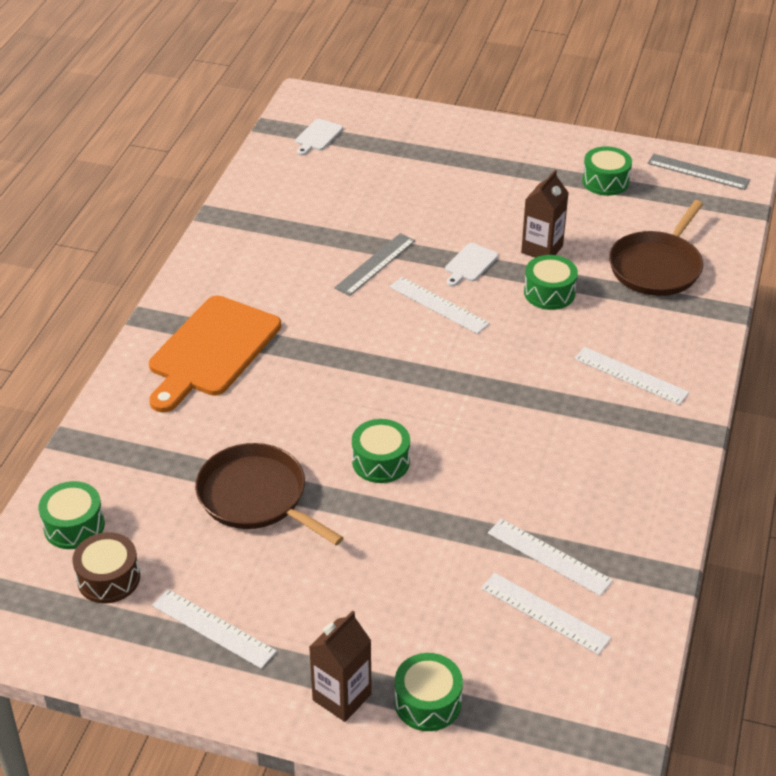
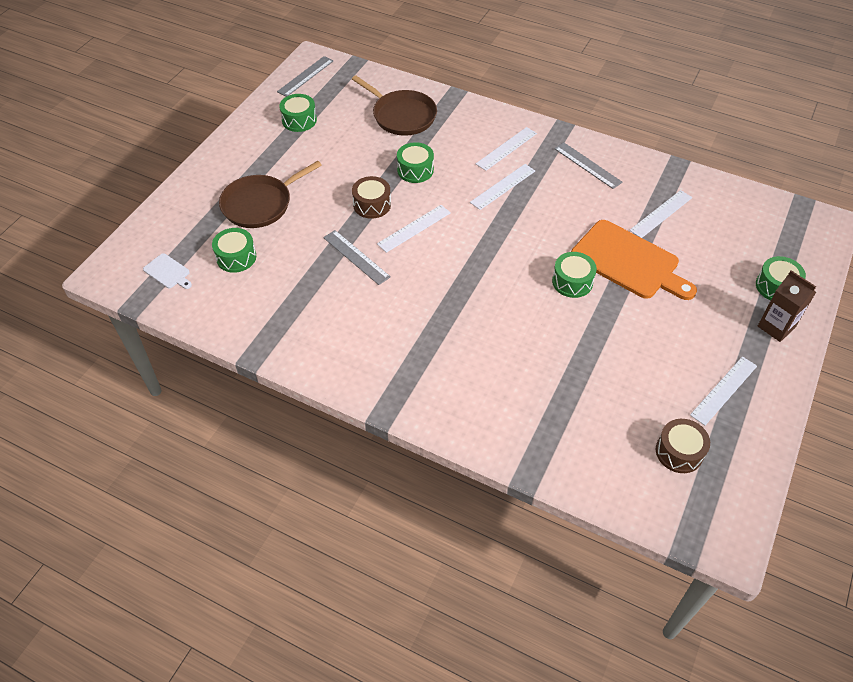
camera: 80 degrees left, 10 degrees up
(74, 526) = (625, 474): green drum -> green drum (236, 257)
(211, 350) = (436, 370): orange cutting board -> orange cutting board (628, 262)
(256, 497) = (601, 355): brown pan -> brown pan (260, 204)
(470, 264) = (372, 205): white cutting board -> brown drum
(542, 249) = (366, 165): brown carton -> none
(545, 613) = (705, 223): white ruler -> white ruler (502, 186)
(629, 466) = (587, 165): none -> grey ruler

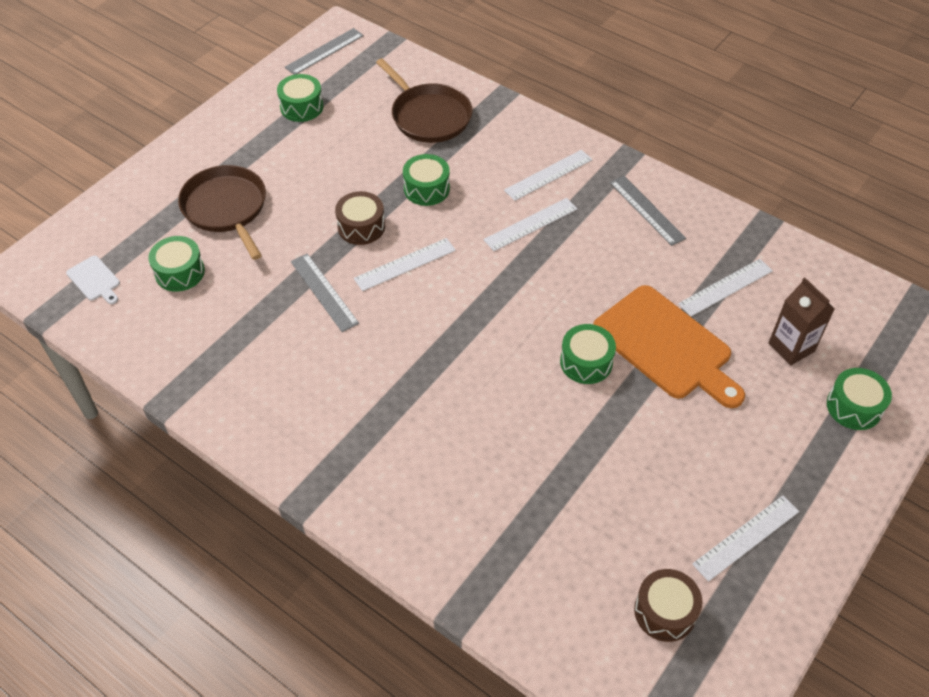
camera: 10 degrees right, 0 degrees up
(260, 204) = (226, 208): brown pan -> brown pan turned 90 degrees clockwise
(776, 327) = (839, 462): brown carton -> brown carton (791, 347)

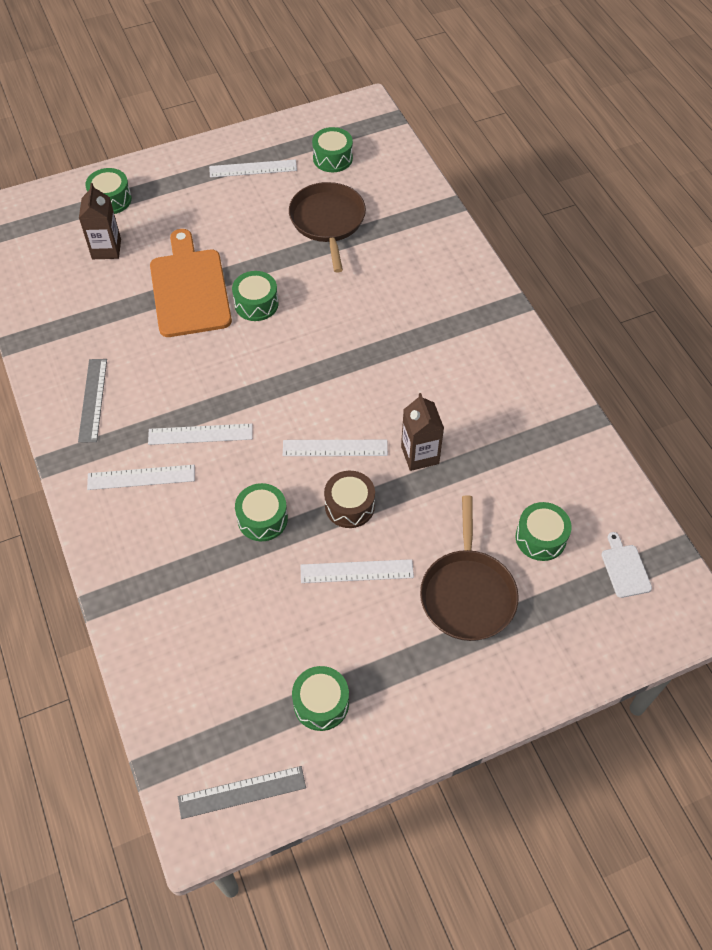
camera: 150 degrees left, 5 degrees up
(324, 292) = (420, 455): grey ruler -> brown carton
(428, 116) = (195, 613): brown pan -> brown pan (328, 221)
(665, 612) = (332, 158): brown drum -> green drum
(726, 287) = (103, 308): white ruler -> white ruler (356, 571)

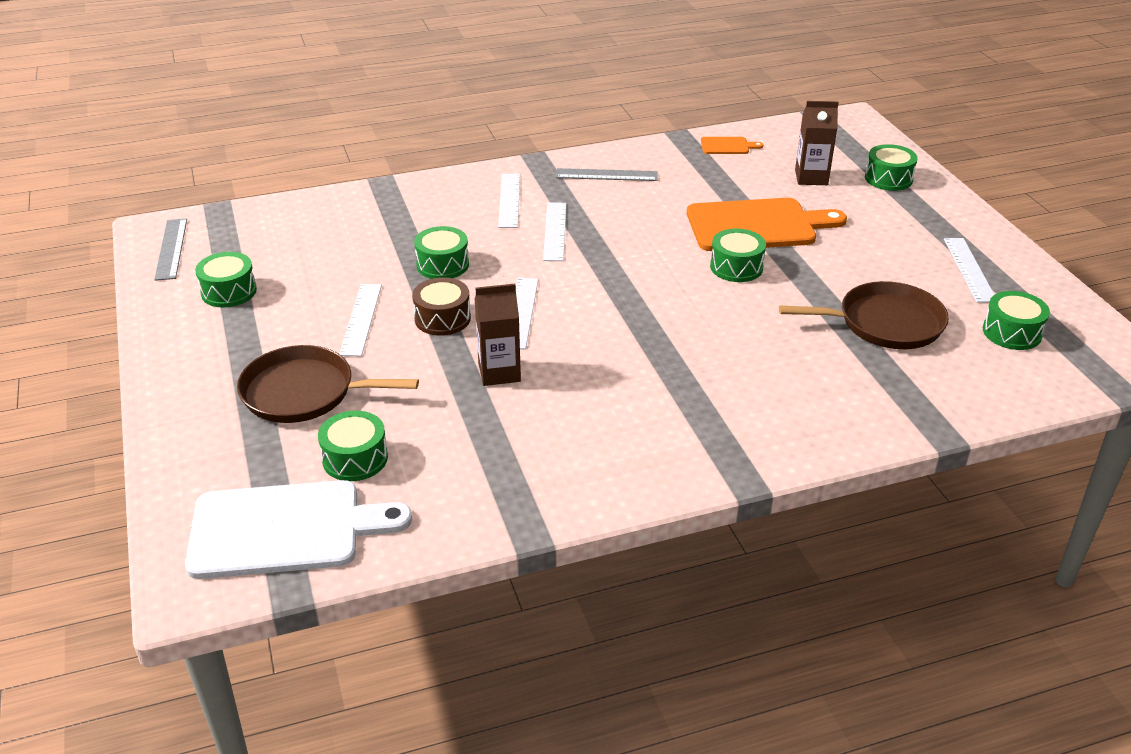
camera: 95 degrees right, 20 degrees down
(40, 306) = (727, 146): none -> orange cutting board
(625, 568) = (285, 529): white cutting board -> white cutting board, size x2.30

